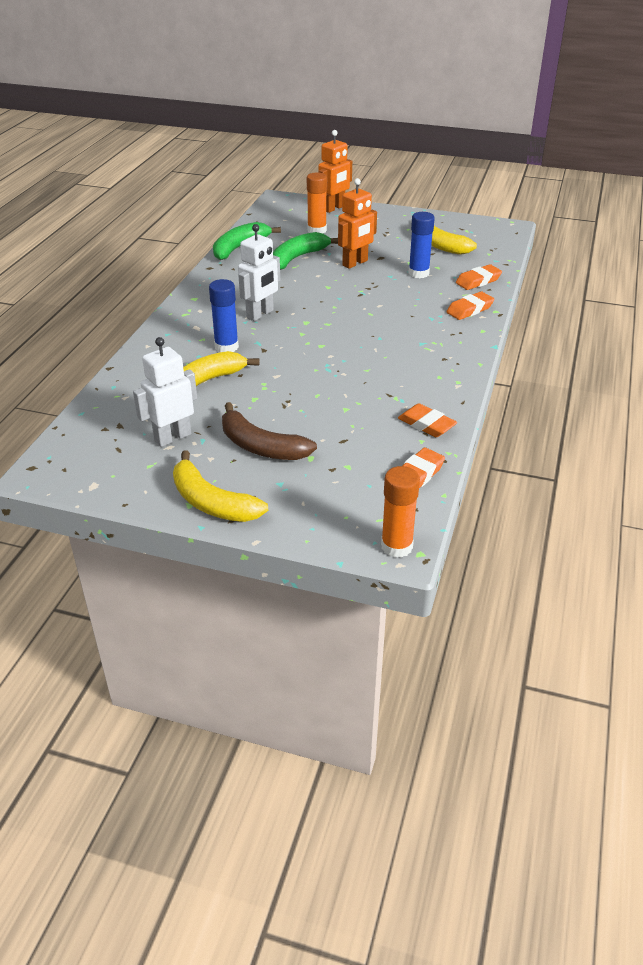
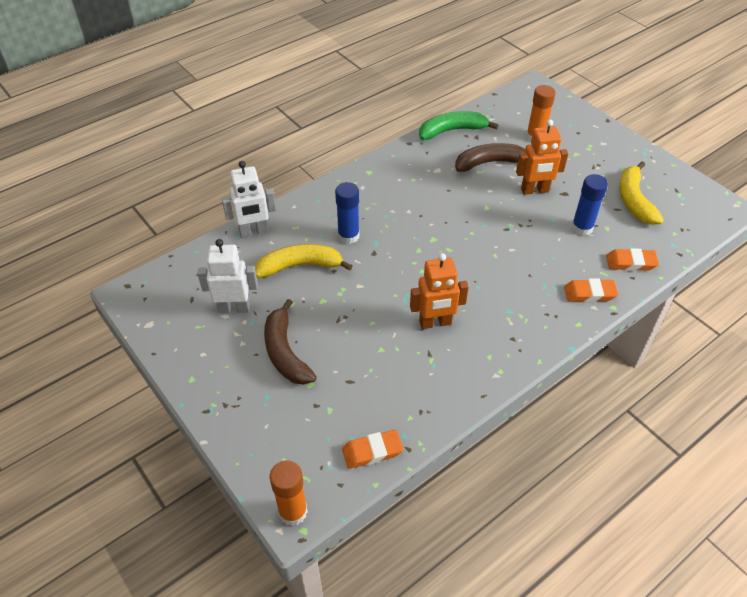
camera: 35 degrees right, 10 degrees up
(212, 502) = (207, 386): yellow banana -> none
(260, 314) = (404, 213): white robot -> white robot (254, 232)
(298, 258) = (490, 163): green banana -> brown banana
(334, 208) = (575, 116): orange robot -> orange robot (435, 323)
(426, 424) = (429, 403): orange eraser -> none

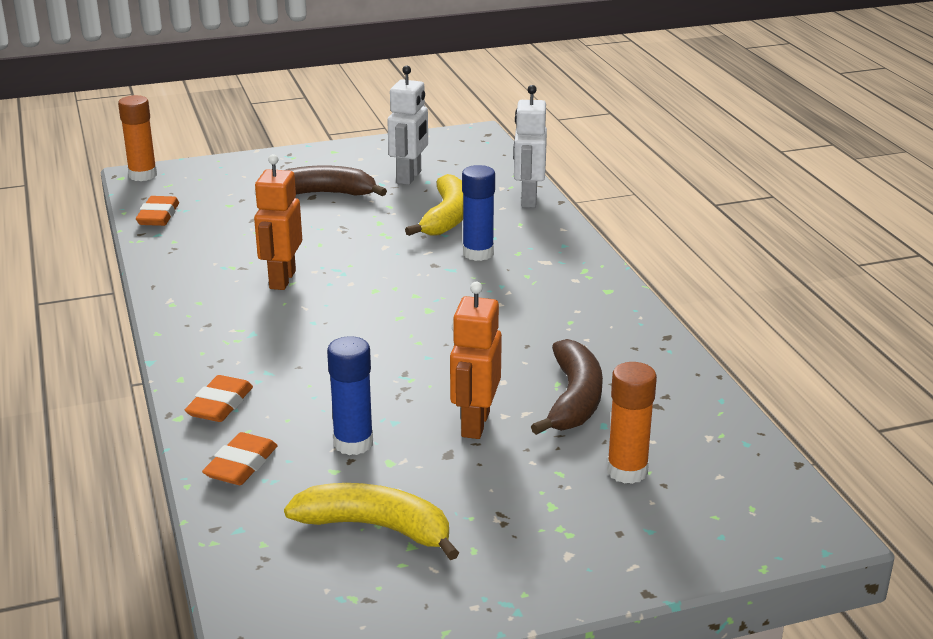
camera: 110 degrees right, 20 degrees down
(452, 131) = (685, 384): green banana -> none

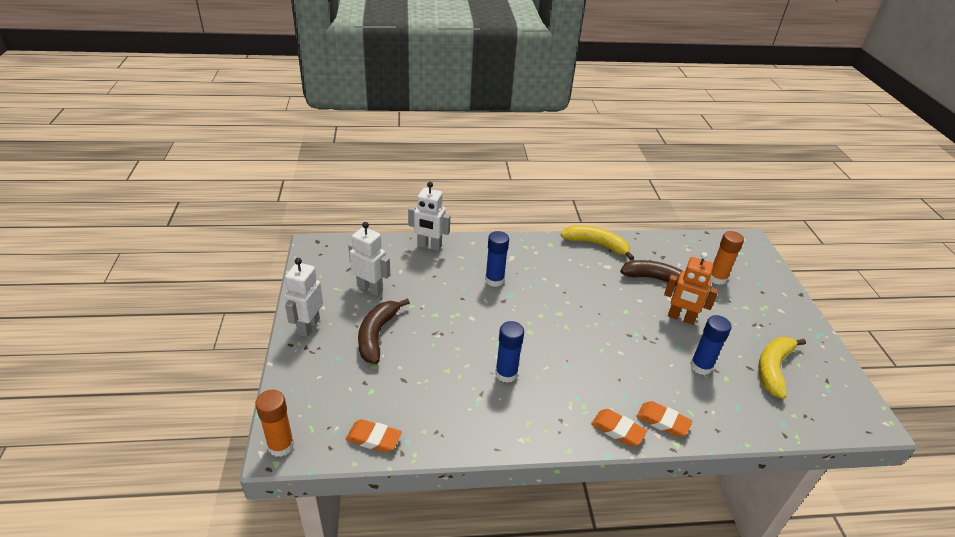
camera: 80 degrees left, 10 degrees up
(241, 465) = (726, 417): orange eraser -> orange eraser (617, 430)
(282, 280) = (506, 374): orange robot -> blue glue stick
(322, 157) = (308, 326): none -> white robot
(446, 217) = (440, 283): yellow banana -> yellow banana (596, 245)

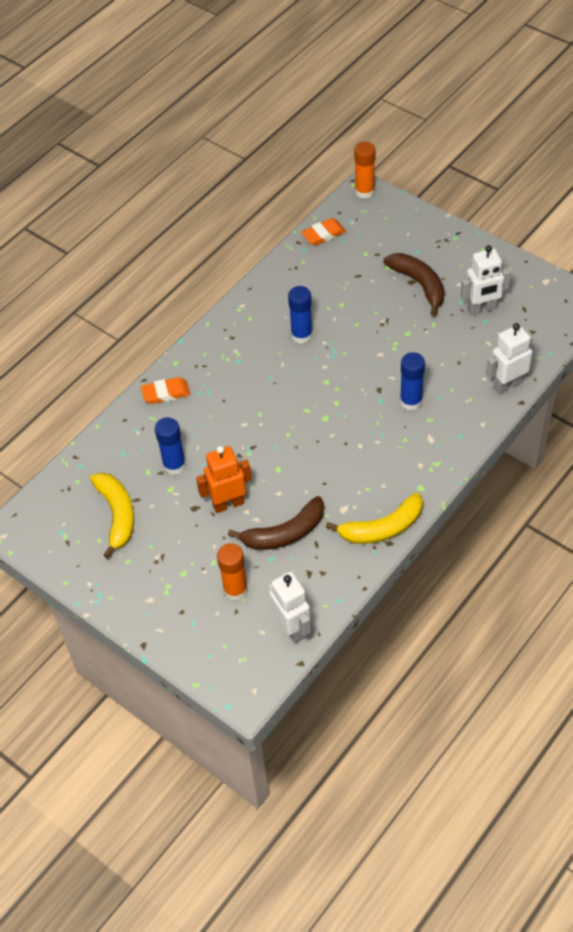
camera: 140 degrees right, 15 degrees up
(308, 326) = (469, 250): white robot -> white robot (292, 628)
(617, 430) = (190, 361): orange eraser -> none

